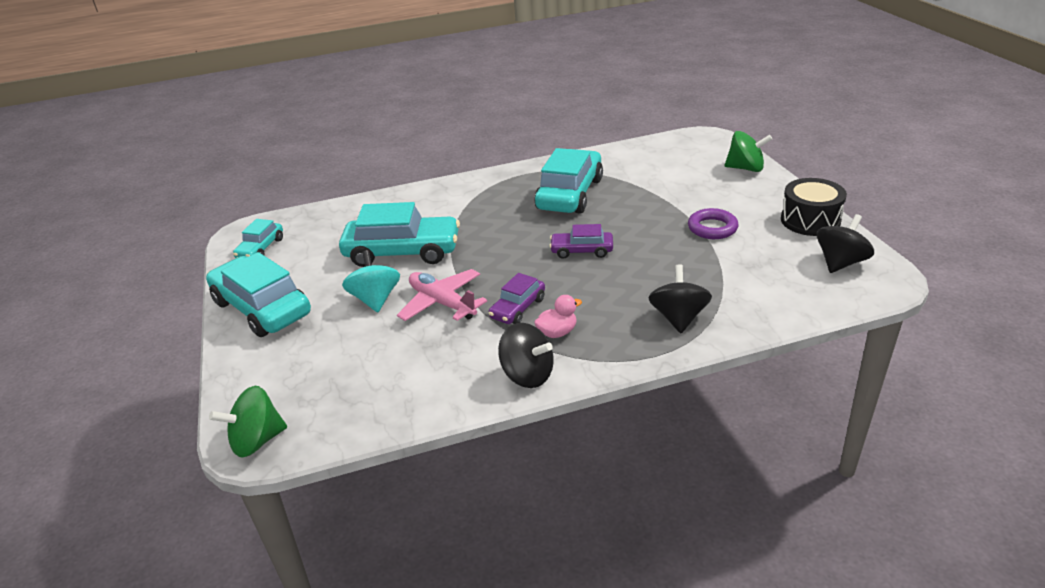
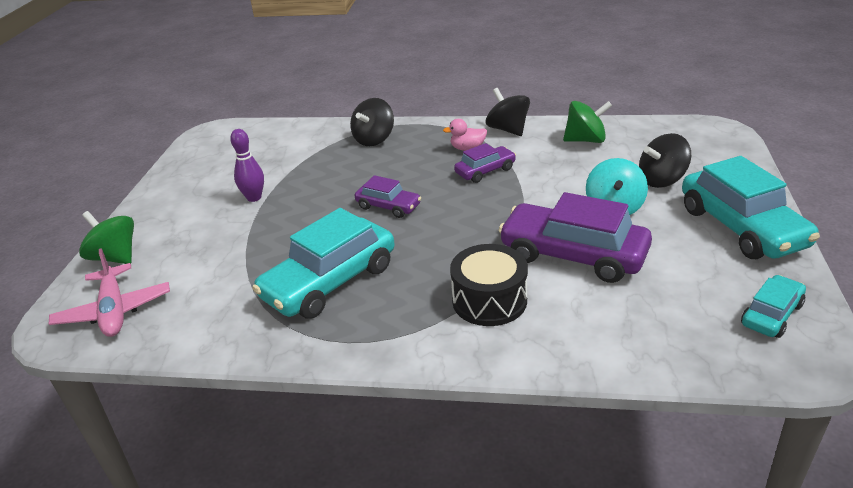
camera: 155 degrees left, 0 degrees up
(257, 441) = (714, 131): green spinning top -> green spinning top (585, 140)
(402, 252) = (573, 255): turquoise car -> purple car
(442, 303) = (549, 190): pink plane -> pink plane (114, 310)
(712, 228) = (254, 198): purple ring -> purple bowling pin
(810, 220) = (173, 183): black drum -> black drum (489, 300)
(840, 263) = (217, 148): black spinning top -> black spinning top (662, 180)

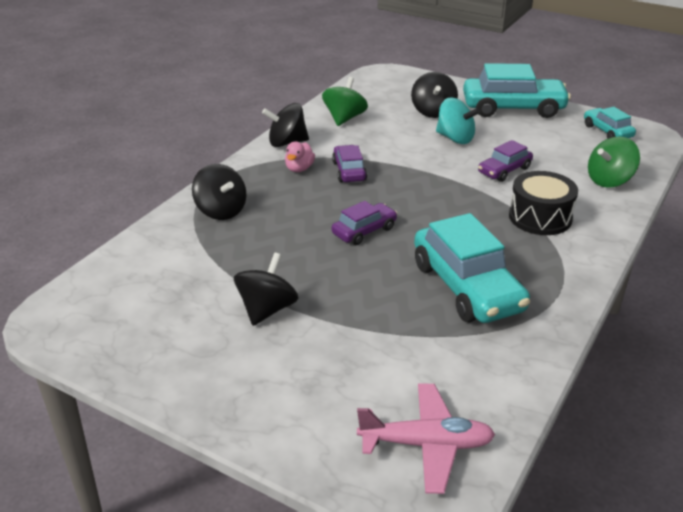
camera: 70 degrees left, 0 degrees up
(115, 257) = (308, 438): green spinning top -> green spinning top (609, 180)
(254, 198) = (267, 309): purple bowling pin -> black spinning top
(573, 255) = (504, 170): purple car -> purple car, size x0.53

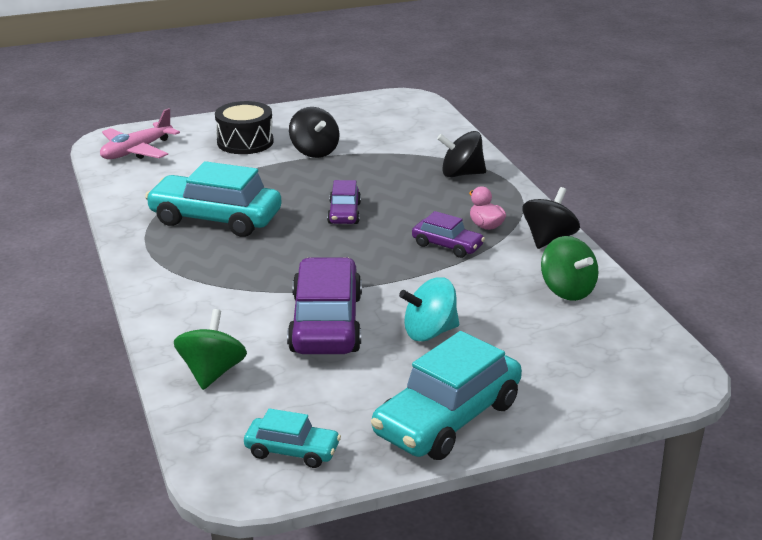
camera: 130 degrees right, 5 degrees down
(433, 112) = (513, 353): black spinning top -> none
(504, 170) = (326, 323): purple car -> purple car, size x1.90
(540, 217) = (230, 295): black drum -> black drum (245, 142)

